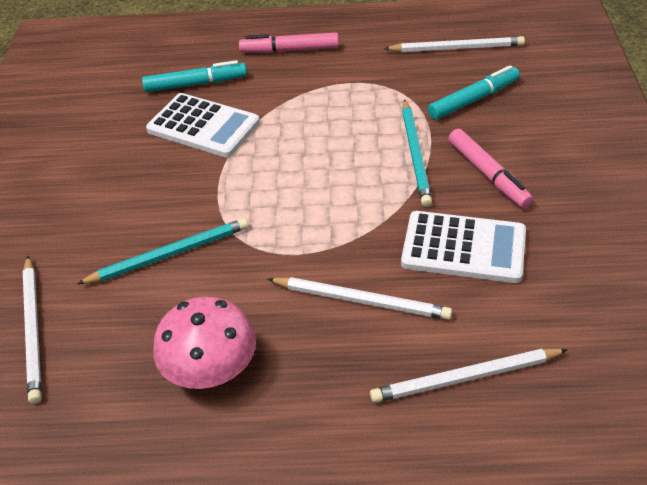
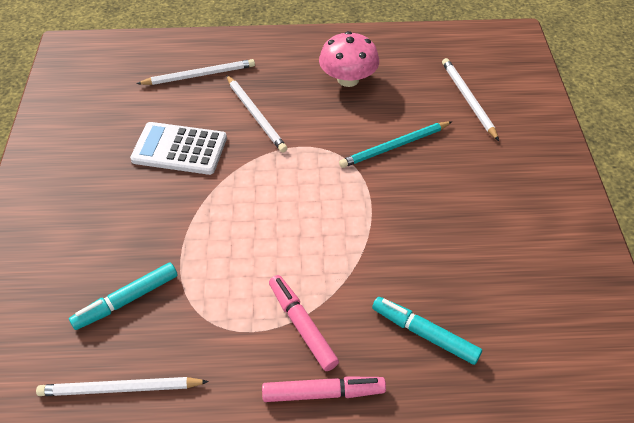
camera: 175 degrees right, 5 degrees up
(196, 84) = (424, 333): turquoise marker -> turquoise marker turned 45 degrees clockwise
(203, 126) = (400, 271): white calculator -> none
(361, 300) = (256, 115): white pencil -> white pencil turned 135 degrees counterclockwise
(415, 154) = (198, 232): turquoise pencil -> none
(488, 175) = (142, 210): pink marker -> pink marker (302, 325)

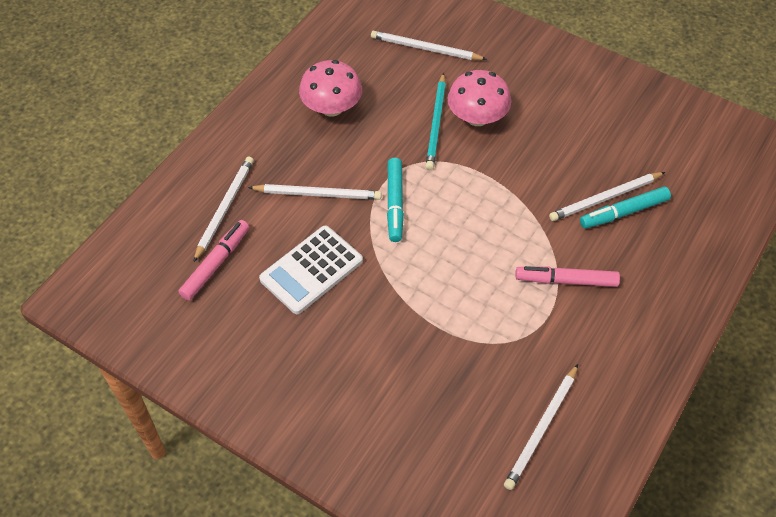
camera: 55 degrees left, 5 degrees up
(126, 300) = (456, 387): turquoise marker -> turquoise marker (394, 204)
(323, 393) = (631, 299): pink marker -> pink marker (216, 263)
(427, 309) = (605, 198): none -> white pencil
(429, 168) = (477, 117): none -> pink mushroom

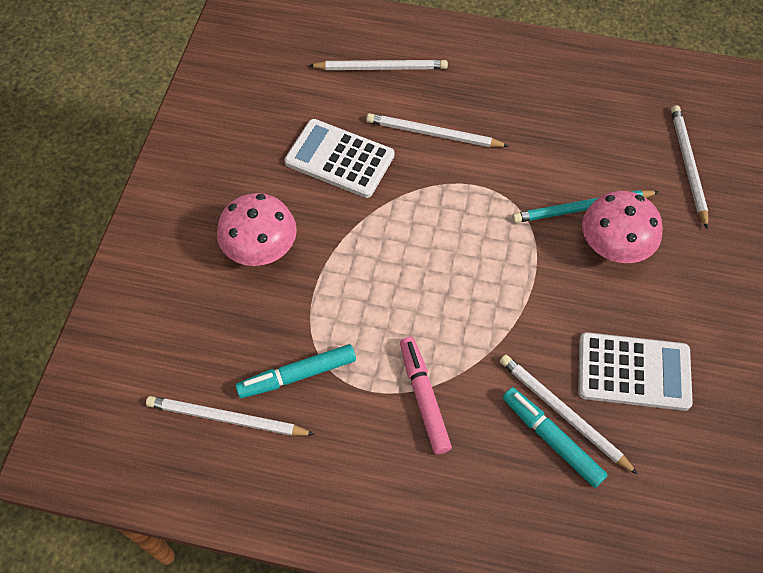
camera: 70 degrees right, 5 degrees up
(216, 263) = (316, 84): pink marker -> none
(318, 194) = (433, 134): white pencil -> white pencil turned 120 degrees clockwise
(331, 107) = (551, 108): pink mushroom -> pink mushroom (260, 248)
(394, 204) = (452, 203): turquoise marker -> turquoise marker (297, 375)
(585, 146) = (633, 372): none -> white calculator

